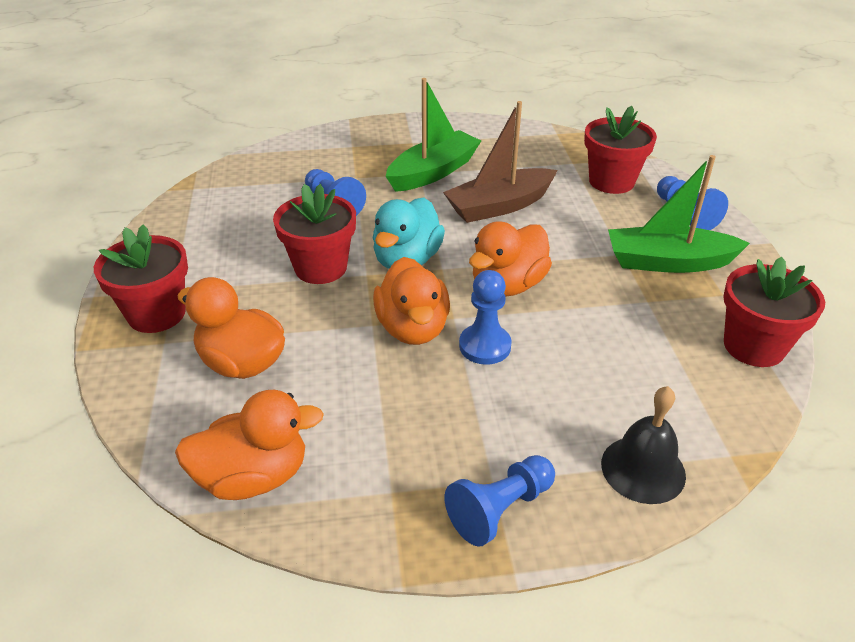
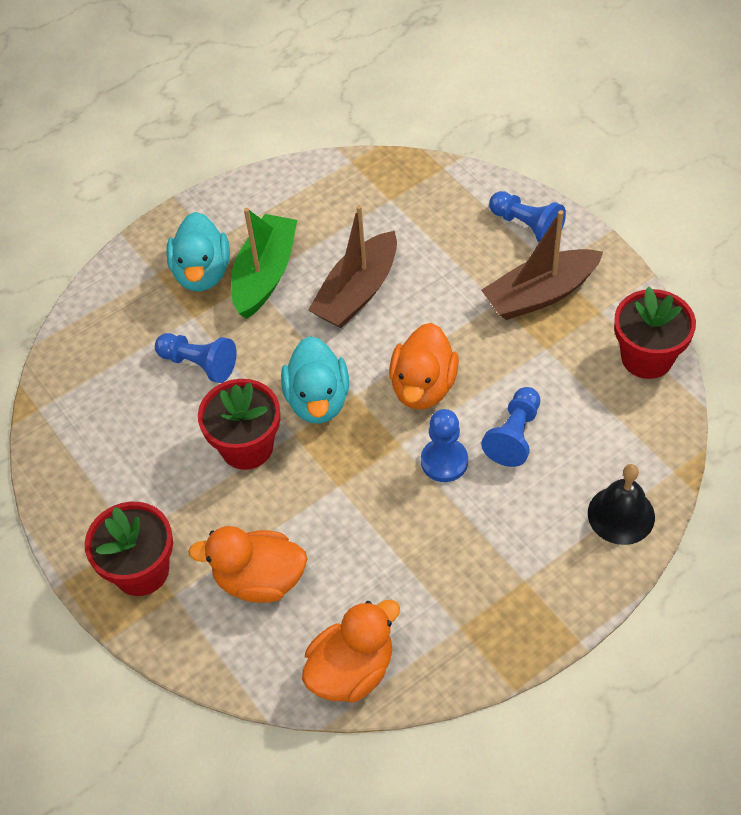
camera: 25 degrees left, 15 degrees up
(386, 156) = (202, 273): none -> turquoise duck
(413, 328) = (374, 473): orange duck -> none
(500, 509) = (543, 600): blue pawn -> blue pawn (514, 435)
(611, 181) = (440, 211): red flower pot -> none
(668, 262) = (540, 294): green boat -> brown boat

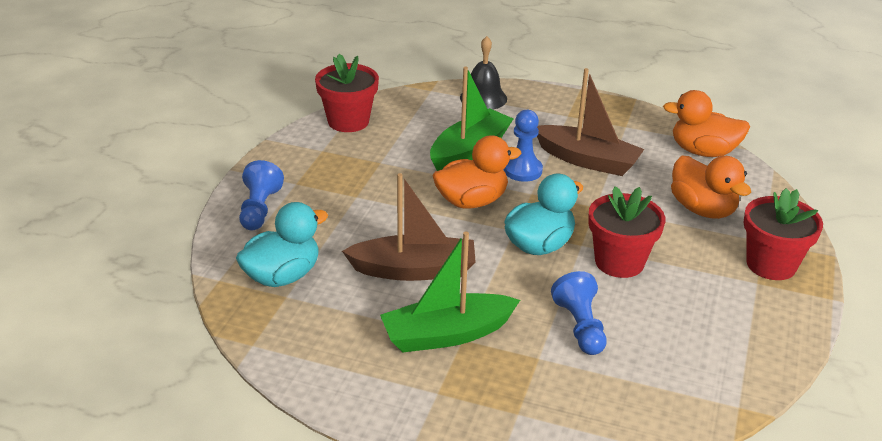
camera: 130 degrees left, 20 degrees down
(202, 273) = (484, 378): turquoise duck -> turquoise duck (282, 276)
(514, 435) = (469, 151): blue pawn -> green boat
(540, 294) = (329, 180): brown boat -> brown boat (587, 160)

